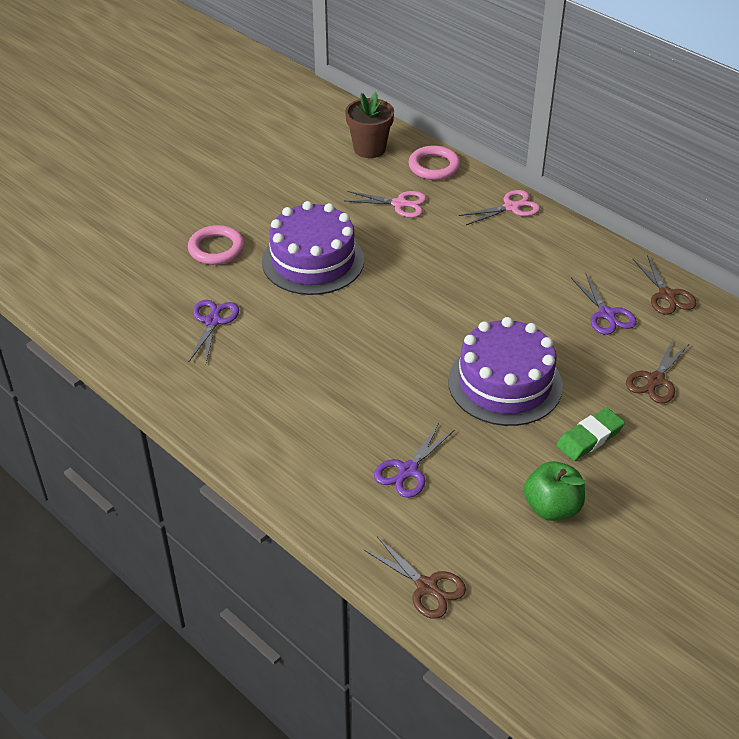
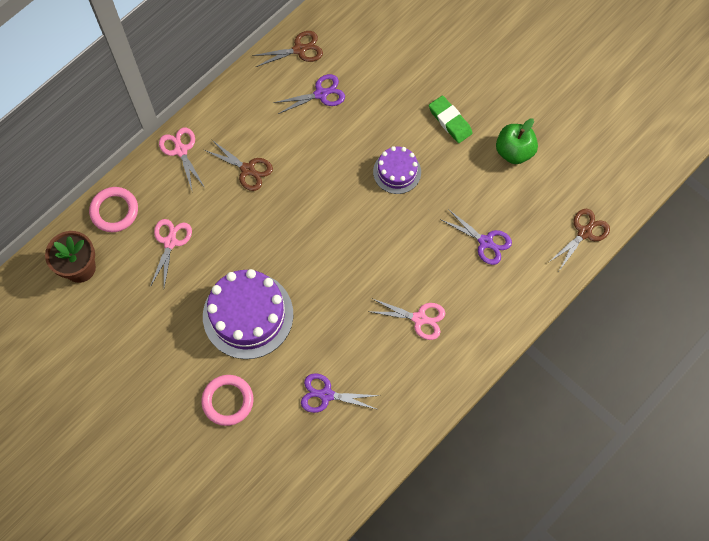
camera: 90 degrees left, 25 degrees up
(301, 402) = (419, 318): none -> pink scissors
(505, 383) = (397, 172): purple cake -> purple cake, size x0.56
(655, 380) = (392, 71): brown scissors -> brown scissors (247, 169)

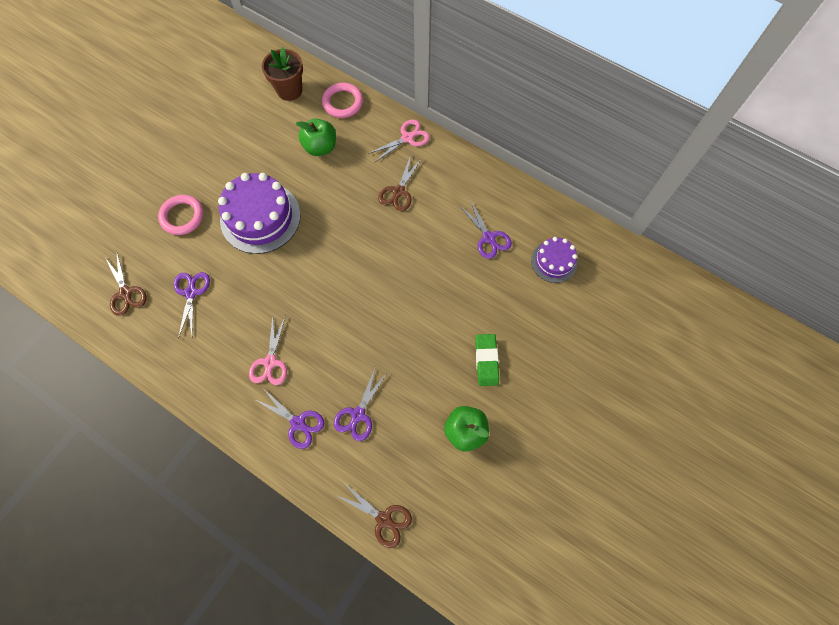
camera: 80 degrees right, 0 degrees up
(170, 242) = (320, 147): pink scissors -> green apple
(299, 49) = (531, 211): brown scissors -> brown scissors (126, 293)
(397, 172) = (420, 318): purple cake -> purple cake (554, 261)
(450, 121) = (486, 361): green eraser -> green eraser turned 45 degrees counterclockwise
(486, 298) = (298, 423): none -> purple scissors

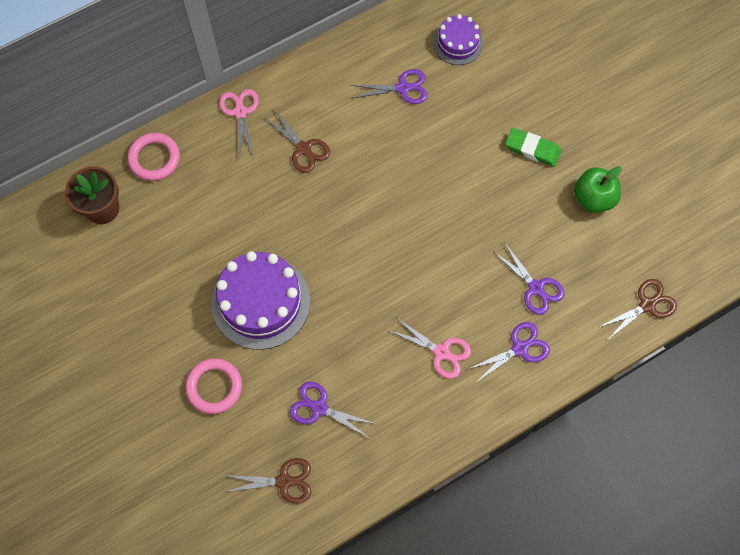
camera: 65 degrees left, 0 degrees up
(320, 147) = (202, 205): green apple -> none

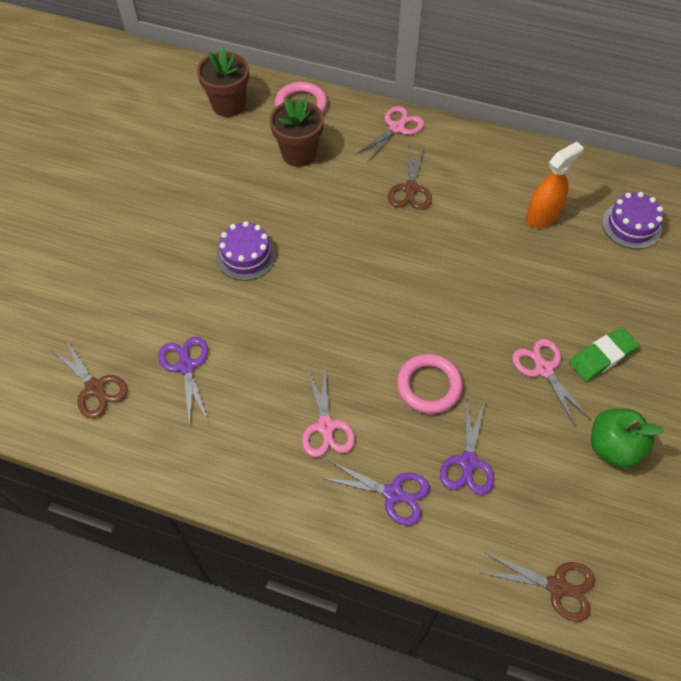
camera: 50 degrees right, 10 degrees down
(200, 196) = (299, 153): none -> brown flower pot
(214, 387) = (141, 277): pink ring -> pink ring (429, 386)
(261, 302) = (246, 255): purple cake -> purple cake, size x0.56
(402, 88) = (542, 216): purple scissors -> orange spray bottle
(512, 190) = (544, 369): none -> pink scissors
(532, 149) = (602, 356): green eraser -> green eraser turned 75 degrees clockwise

